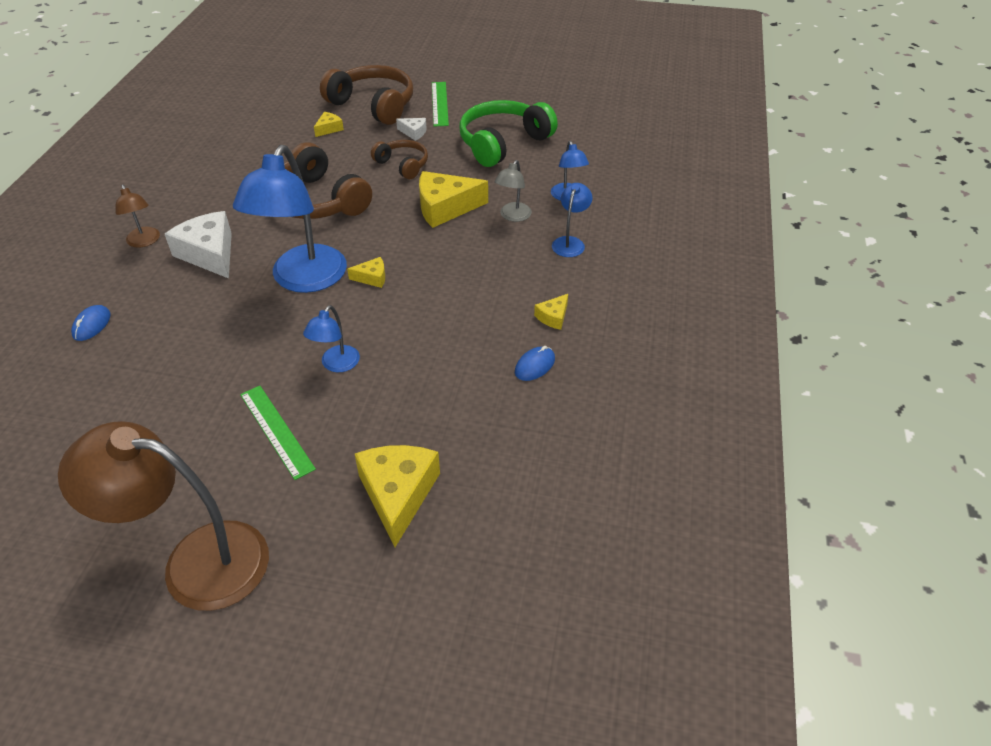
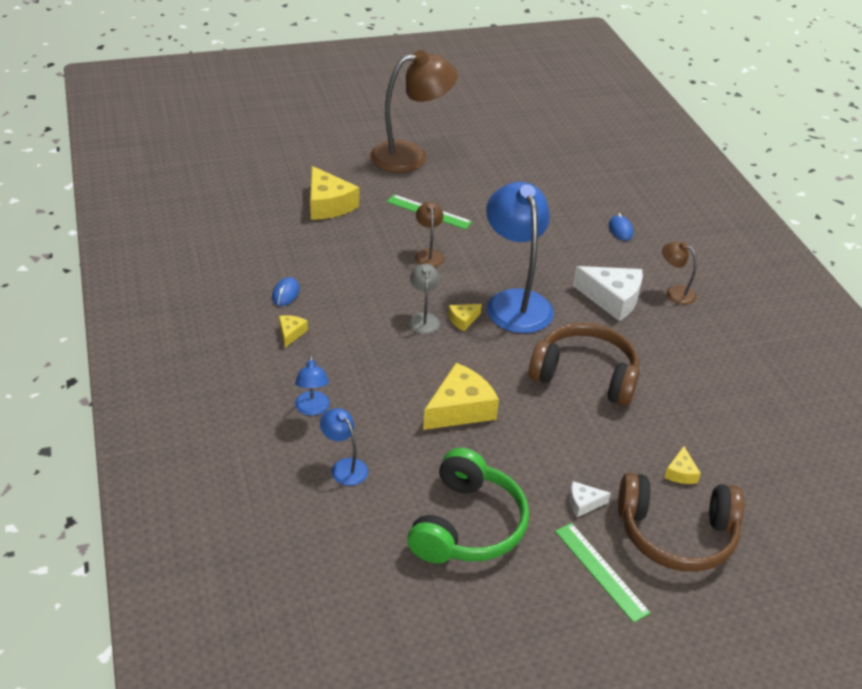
camera: 150 degrees right, 5 degrees down
(336, 365) = (428, 254): blue lamp -> brown lamp
(403, 165) = (550, 449): brown headphones -> none
(513, 216) = (386, 421): grey lamp -> grey lamp (423, 319)

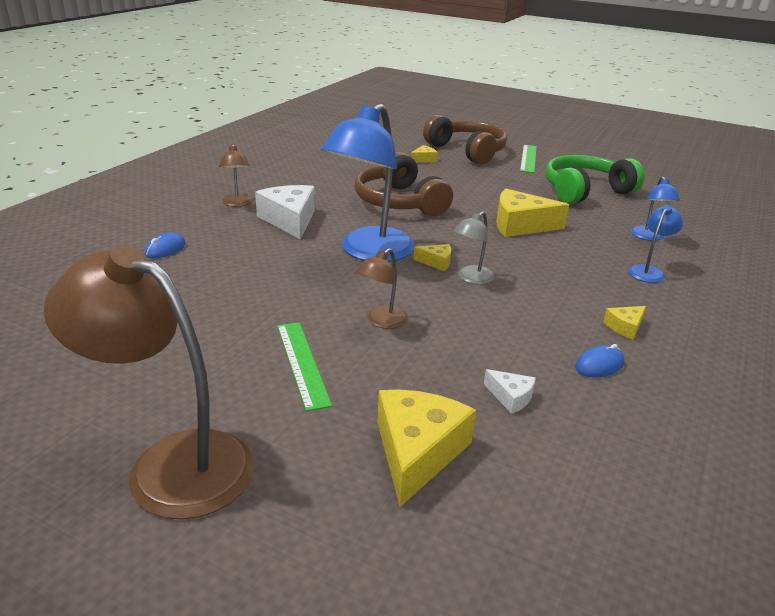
camera: 135 degrees left, 10 degrees down
(583, 503) = (500, 172): white cheese -> white cheese (511, 397)

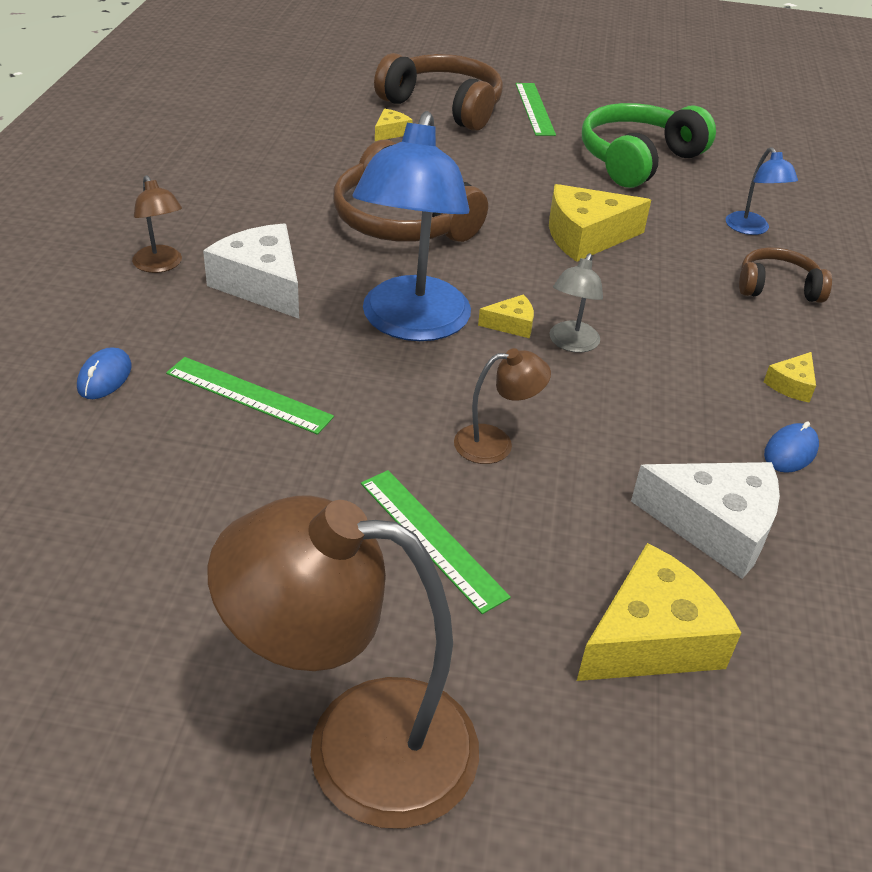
camera: 20 degrees left, 10 degrees up
(242, 271) = (249, 395): none -> green ruler
(381, 321) = (495, 443): brown lamp -> brown lamp turned 120 degrees counterclockwise
(417, 452) = (651, 638): yellow cheese -> yellow cheese turned 60 degrees clockwise
(511, 397) = (715, 526): white cheese -> white cheese, size x2.06
(648, 271) = (777, 287): blue lamp -> brown headphones

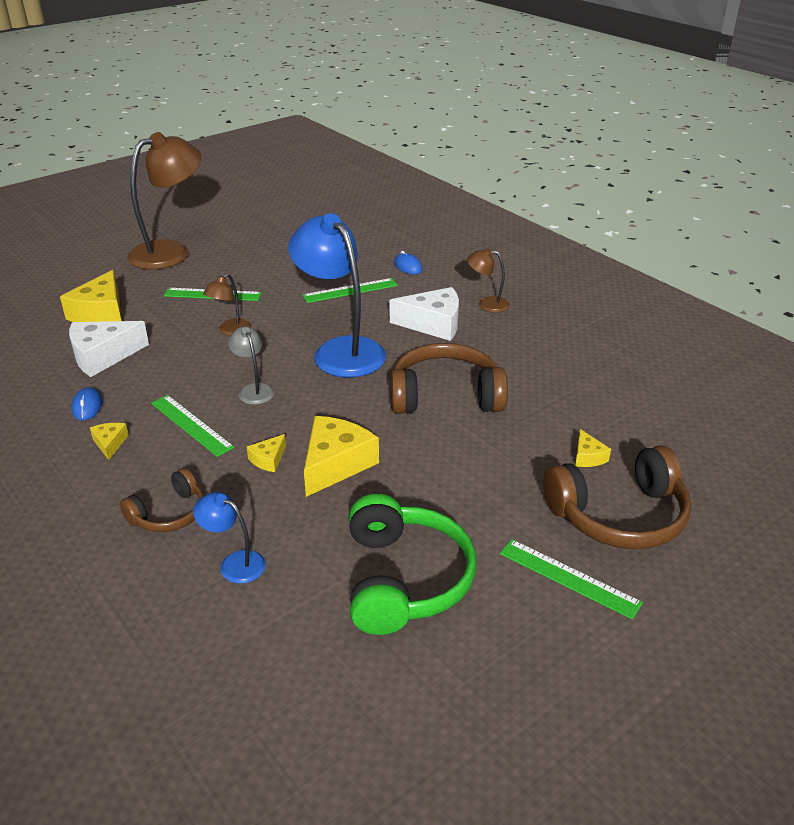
camera: 135 degrees right, 5 degrees down
(511, 324) = (296, 380): yellow cheese -> yellow cheese (268, 459)
(682, 350) = (191, 425): none -> green ruler

